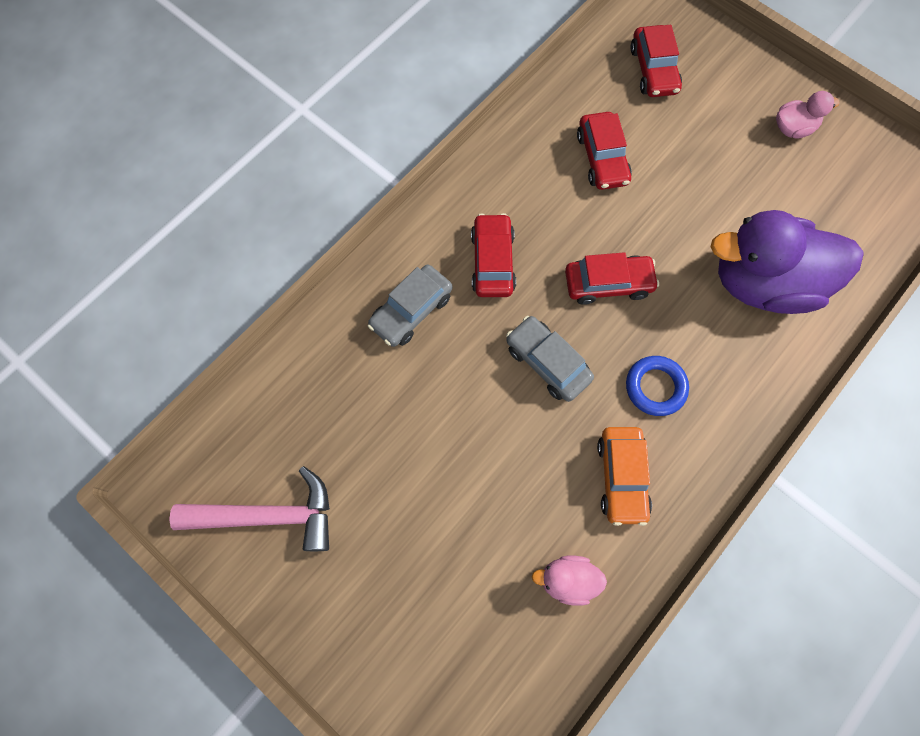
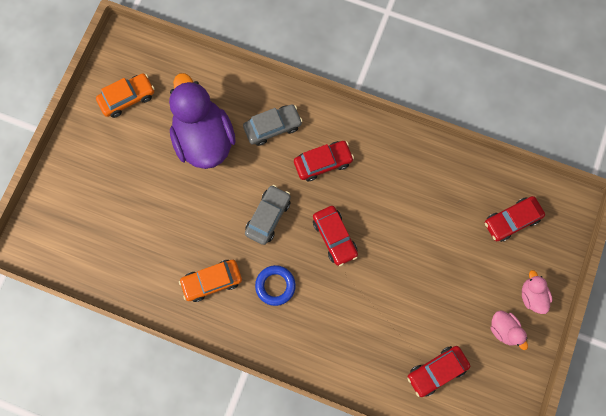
camera: 70 degrees right, 5 degrees up
(269, 516) = (127, 98): pink hammer -> orange car
(411, 311) = (273, 127): grey car -> grey car turned 135 degrees clockwise
(567, 580) = (143, 268): pink duck -> pink duck (532, 295)
(602, 158) = (425, 207): red car -> red car (436, 371)
(764, 283) = (373, 336): purple duck -> purple duck (204, 139)

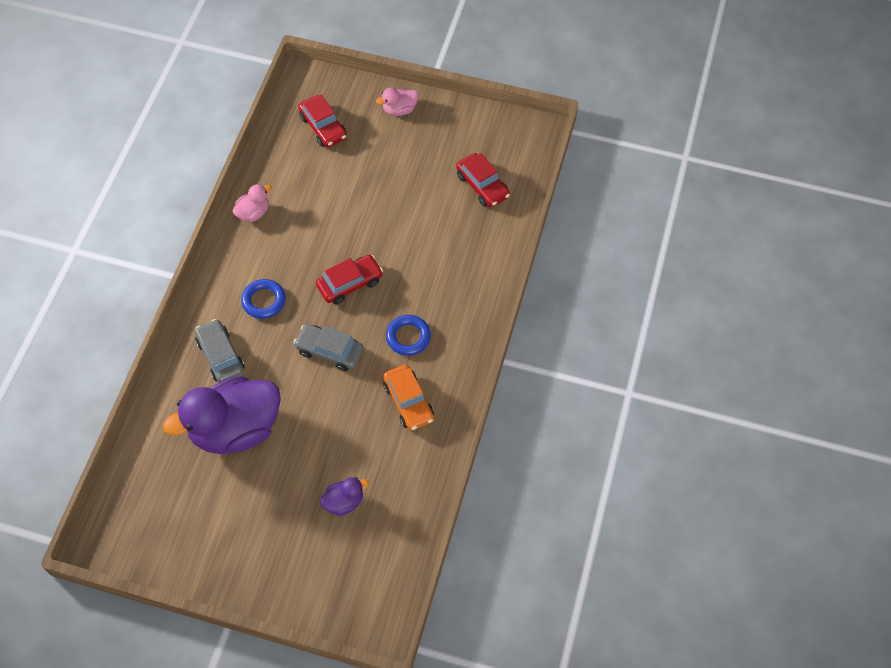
camera: 95 degrees left, 15 degrees down
(127, 98) = (180, 526): orange car -> none
(129, 222) = (344, 502): none -> purple duck
(323, 163) = (264, 301): red car -> blue ring
(503, 329) = (435, 132): pink duck -> pink duck (253, 213)

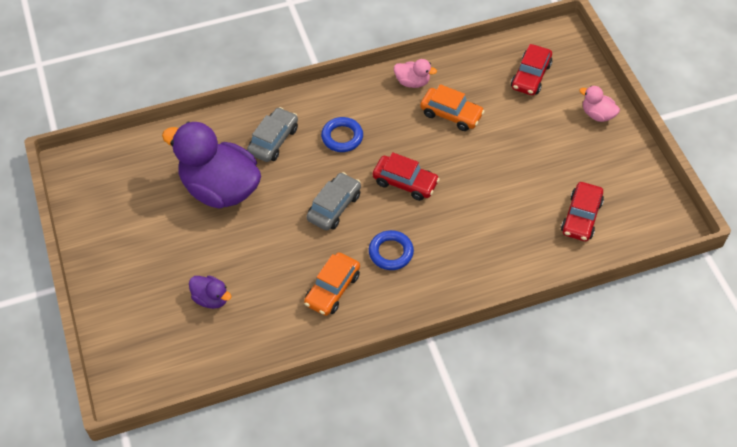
camera: 55 degrees right, 5 degrees down
(311, 207) = (451, 114): none -> orange car
(329, 351) = (334, 207): grey car -> grey car turned 45 degrees clockwise

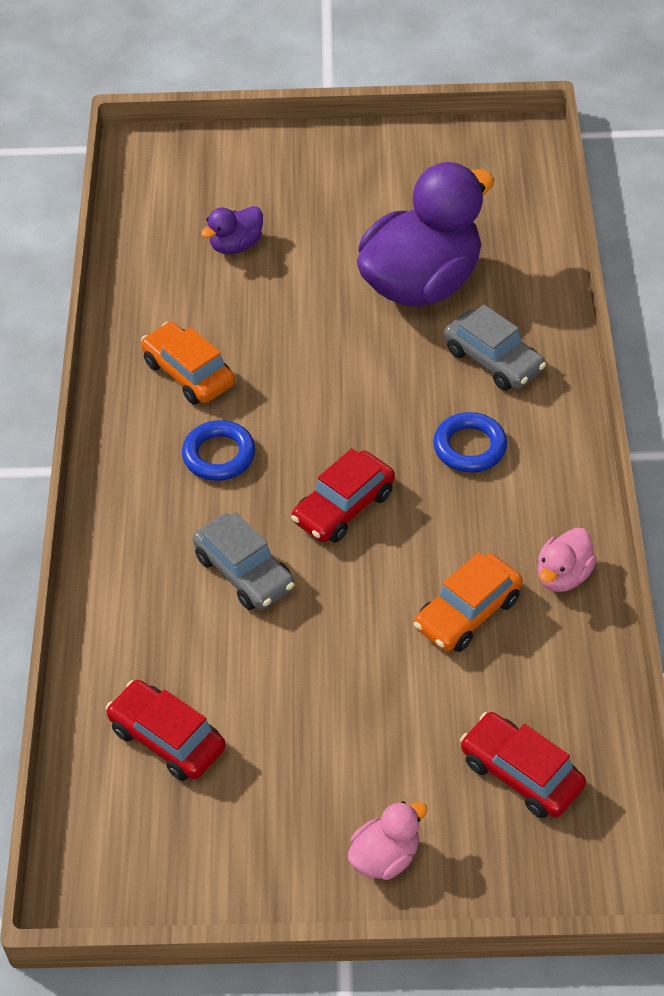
camera: 110 degrees right, 5 degrees down
(334, 207) = (333, 406): grey car -> grey car (244, 572)

